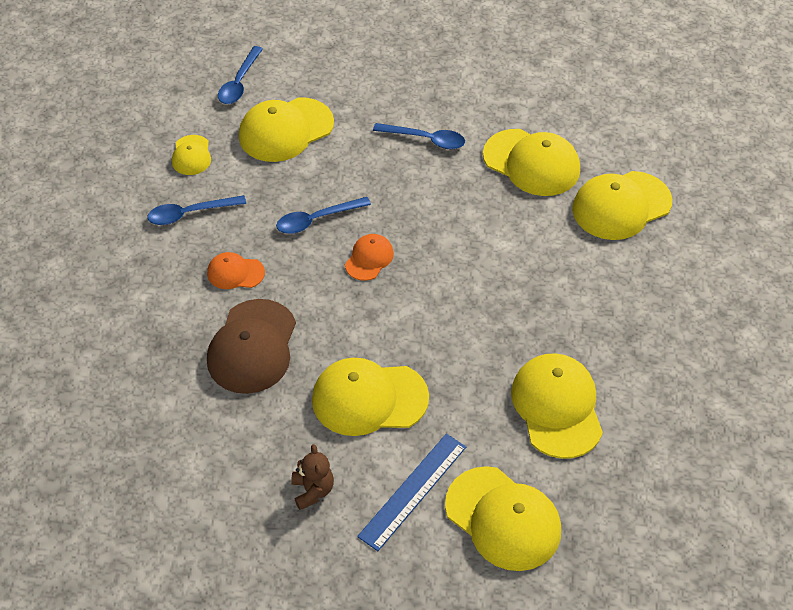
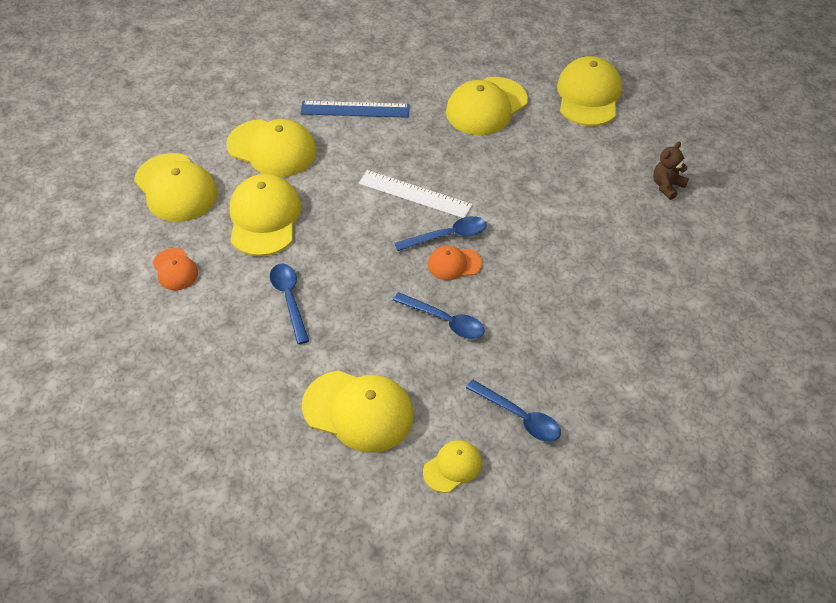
camera: 125 degrees left, 0 degrees up
(235, 273) = (547, 340): orange cap -> orange cap (175, 269)
(239, 83) = (322, 497): blue spoon -> blue spoon (447, 236)
(252, 347) = (600, 284): brown cap -> none
(369, 399) = (574, 196): yellow cap -> yellow cap (176, 188)
(413, 491) = (614, 141): blue ruler -> blue ruler (355, 109)
(476, 277) = (415, 194): none -> white ruler

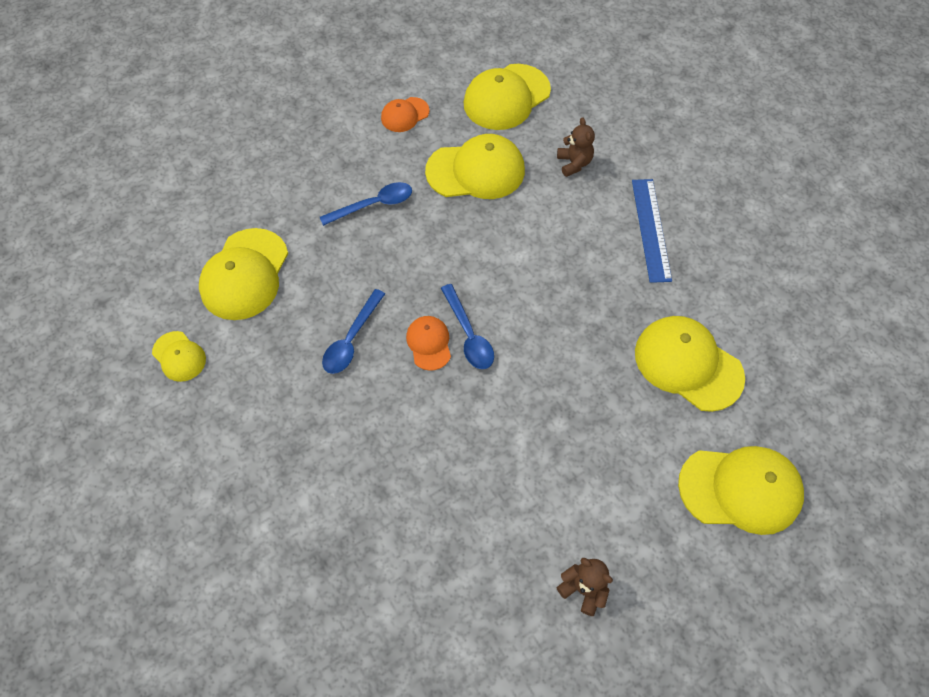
camera: 85 degrees right, 10 degrees up
(272, 148) = (574, 163): yellow cap -> brown teddy bear
(415, 194) = (527, 298): white ruler -> none
(519, 417) = (231, 414): blue spoon -> none

